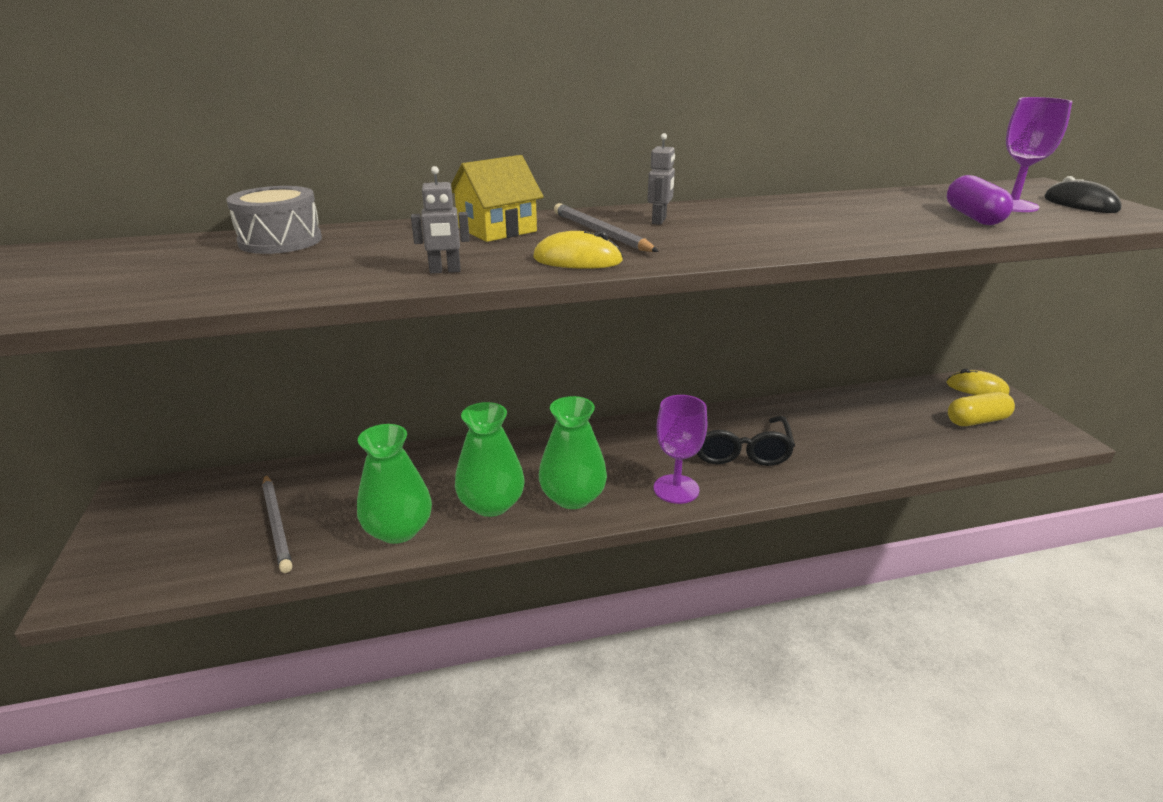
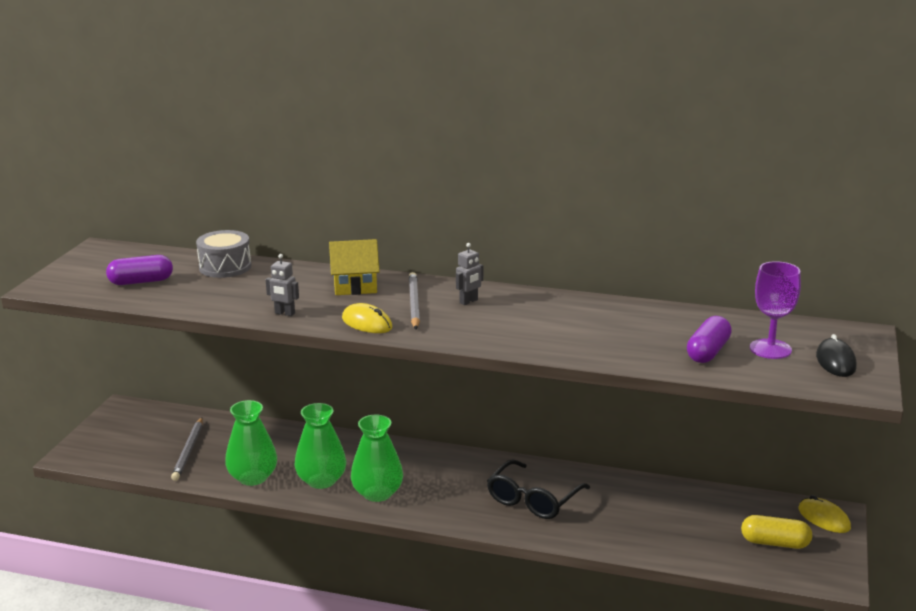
camera: 30 degrees right, 5 degrees down
(151, 277) = (141, 282): none -> purple capsule
(676, 489) = (453, 511): purple goblet -> none

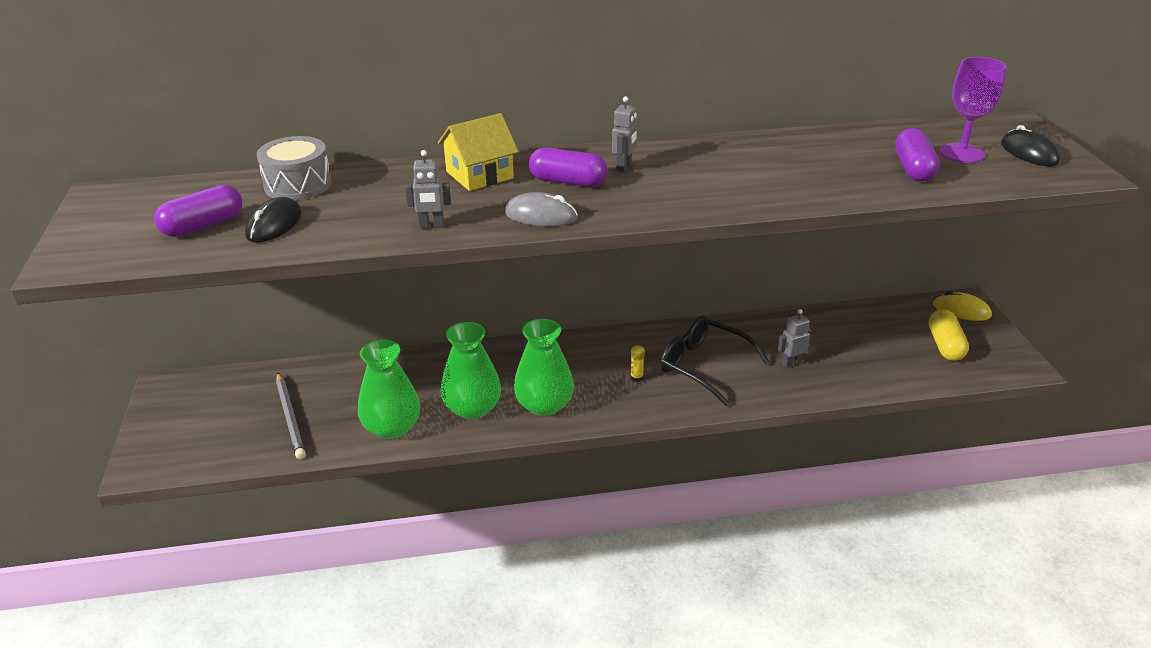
camera: 25 degrees left, 10 degrees up
(184, 290) = (274, 224): none -> black mouse
(367, 323) = (541, 216): yellow mouse -> grey mouse
(413, 303) = (568, 181): grey pencil -> purple capsule
(468, 493) = (636, 378): none -> yellow glue stick
(533, 500) = (703, 366): black glasses -> black glasses turned 120 degrees clockwise
(613, 518) = (791, 363): none -> grey robot
(775, 543) = (945, 345): yellow capsule -> yellow capsule turned 75 degrees counterclockwise

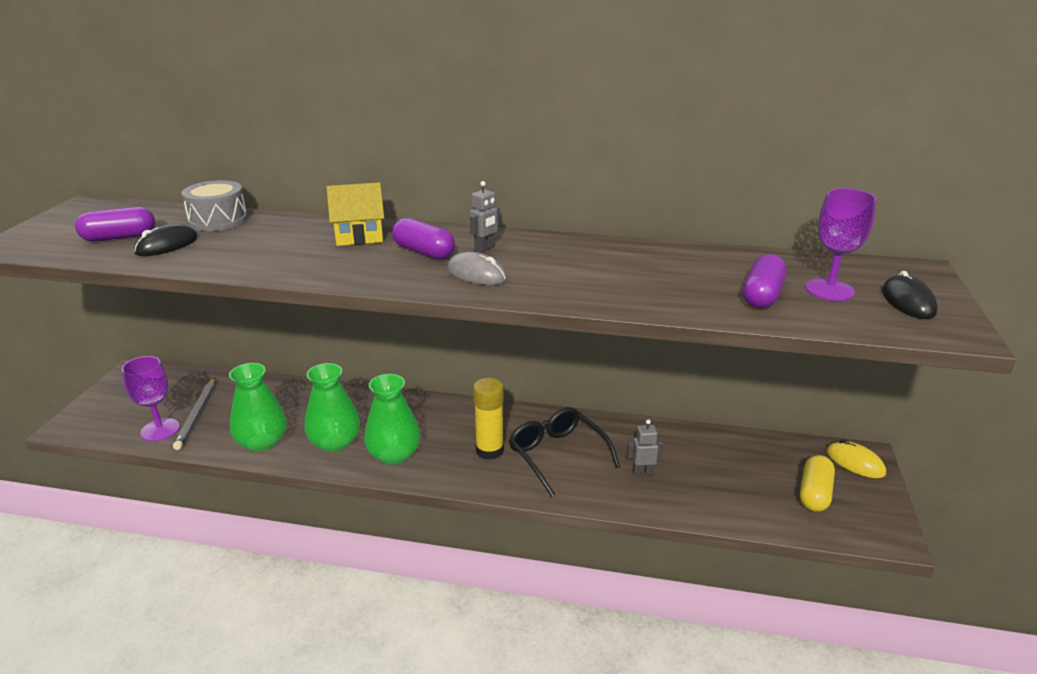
camera: 20 degrees right, 5 degrees down
(260, 443) = (160, 430): none -> purple goblet
(431, 226) = (277, 267): grey robot -> none
(541, 216) = (371, 275): grey mouse -> grey mouse (476, 274)
(636, 378) = (489, 450): yellow glue stick -> yellow glue stick, size x2.31

